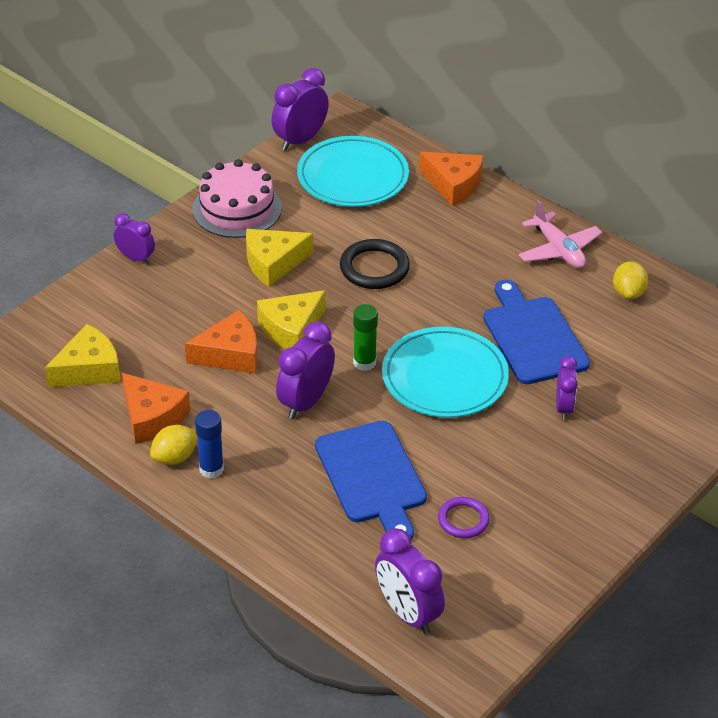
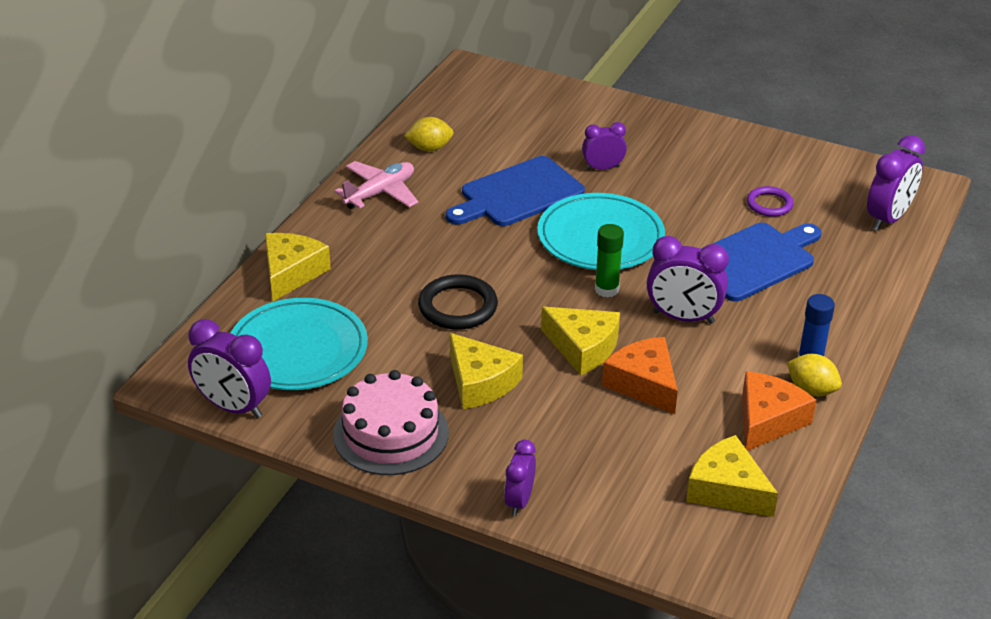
camera: 105 degrees left, 5 degrees down
(453, 184) = (291, 273): orange cheese -> yellow cheese

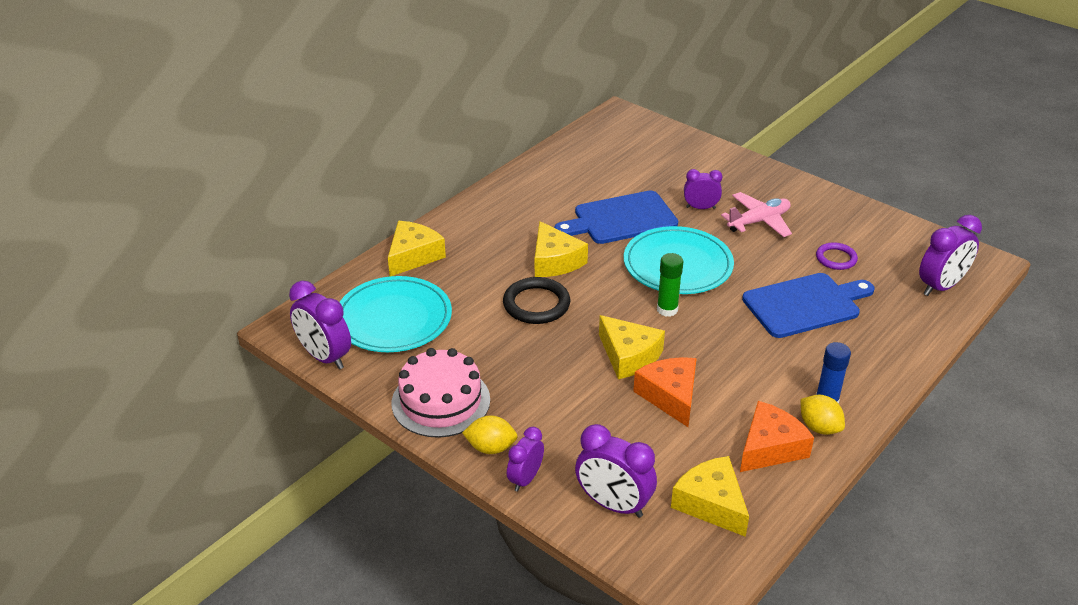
camera: 15 degrees right, 0 degrees up
(380, 193) = (509, 202): pink plane -> pink plane (759, 221)
(429, 148) = (562, 172): yellow lemon -> yellow lemon (491, 448)
(480, 382) = (531, 371): yellow cheese -> yellow cheese (554, 261)
(683, 317) = (725, 344): purple clock -> purple clock (613, 505)

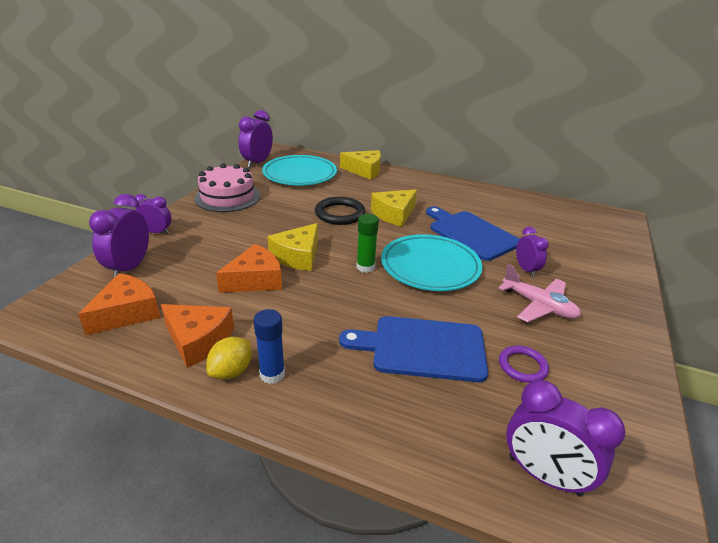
camera: 70 degrees right, 5 degrees down
(491, 448) = (186, 217): yellow lemon -> none
(711, 504) = (127, 313): yellow cheese -> orange cheese
(805, 305) = (422, 348): blue cutting board -> blue cutting board turned 135 degrees clockwise

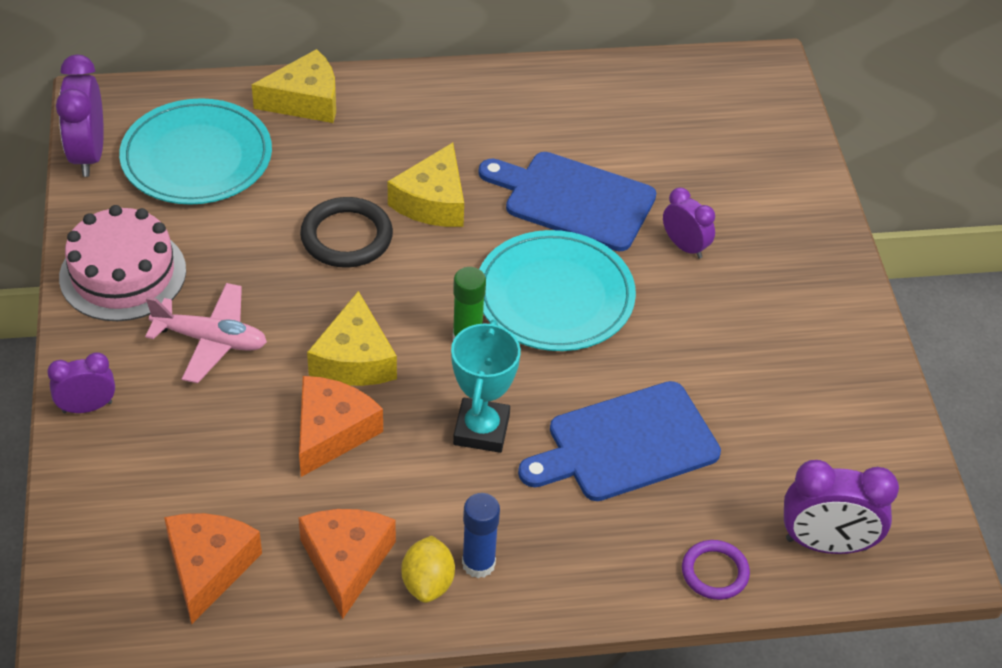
camera: 30 degrees left, 15 degrees up
(129, 268) = (124, 494): purple clock -> none
(198, 340) = (346, 562): orange cheese -> orange cheese turned 90 degrees counterclockwise
(337, 308) = (481, 430): none -> turquoise trophy
(522, 366) = (750, 418): purple ring -> purple ring (715, 572)
(538, 305) = (728, 309): pink plane -> pink plane (211, 340)

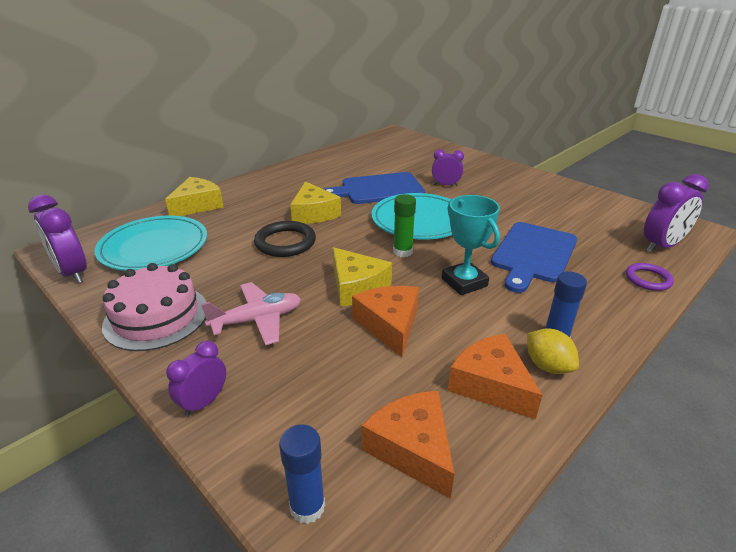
camera: 35 degrees left, 15 degrees down
(85, 554) = (307, 507): none -> blue glue stick

